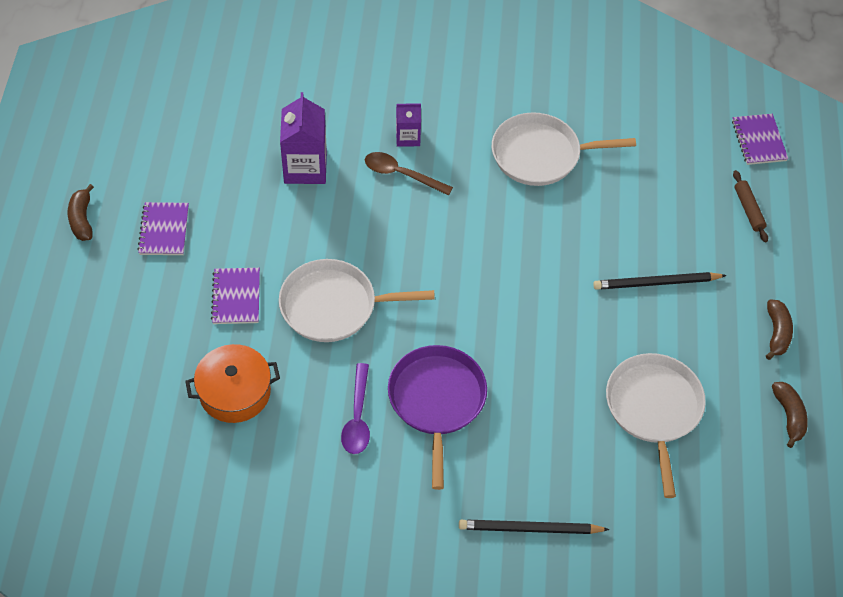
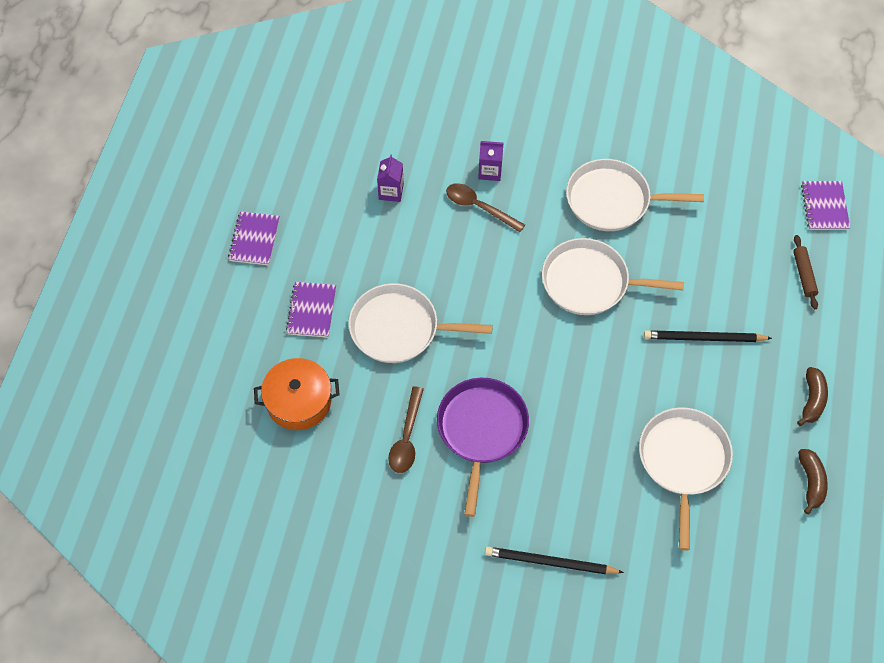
camera: 10 degrees right, 5 degrees up
(82, 219) = (182, 222): brown banana -> none
(305, 167) = (391, 191): purple carton -> purple carton, size x0.58
(357, 417) = (406, 437): purple spoon -> brown spoon
(529, 239) = (590, 282): none -> white pan

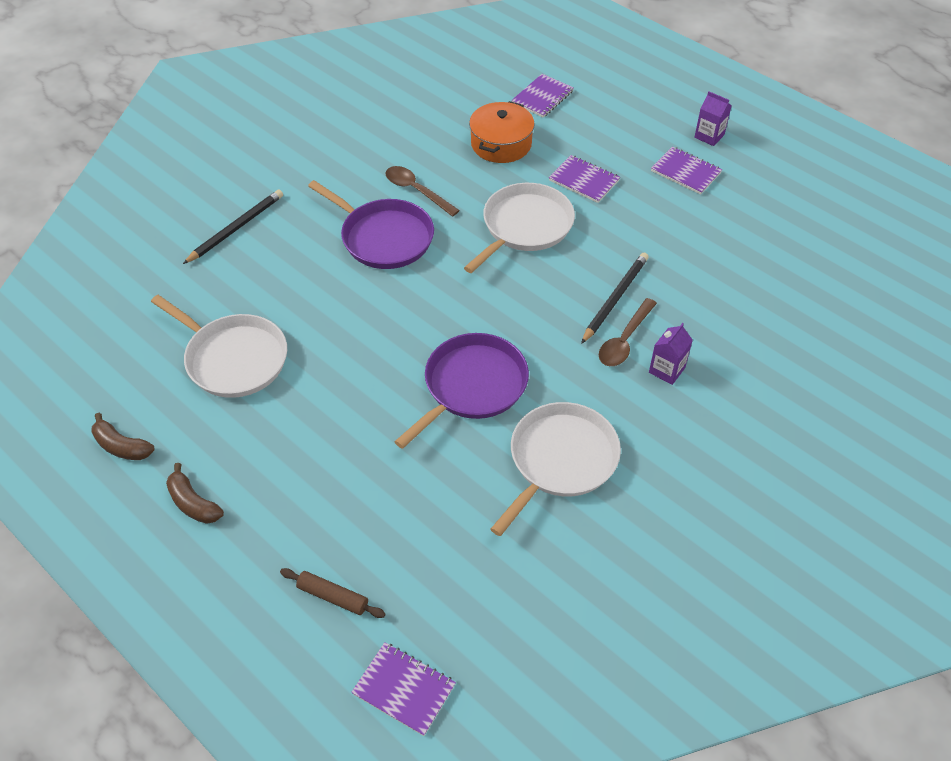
camera: 120 degrees right, 10 degrees down
(205, 400) = (542, 97): none -> purple notebook
(391, 191) = (686, 281): purple carton -> purple carton (709, 136)
(479, 207) = (624, 340): brown spoon -> brown spoon turned 150 degrees clockwise
(590, 282) = (472, 386): white pan -> purple pan
(704, 338) = (336, 448): black pencil -> black pencil (615, 298)

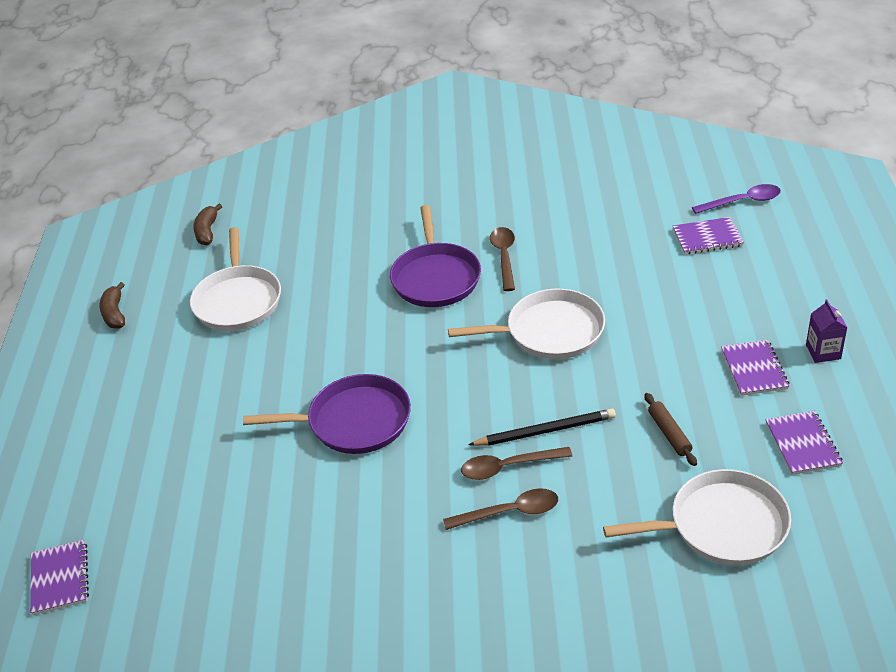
camera: 50 degrees right, 10 degrees down
(193, 503) = (105, 375): brown banana -> brown banana (207, 231)
(236, 228) = (349, 214): black pencil -> none
(333, 597) = (98, 490): brown rolling pin -> brown rolling pin (669, 433)
(501, 144) = (619, 257): orange pot -> none
(532, 59) = (742, 202): none -> purple spoon
(560, 460) = (341, 516): white pan -> white pan (722, 525)
(584, 180) = (649, 324): purple notebook -> purple notebook (802, 444)
(667, 370) = (509, 512): purple carton -> brown spoon

